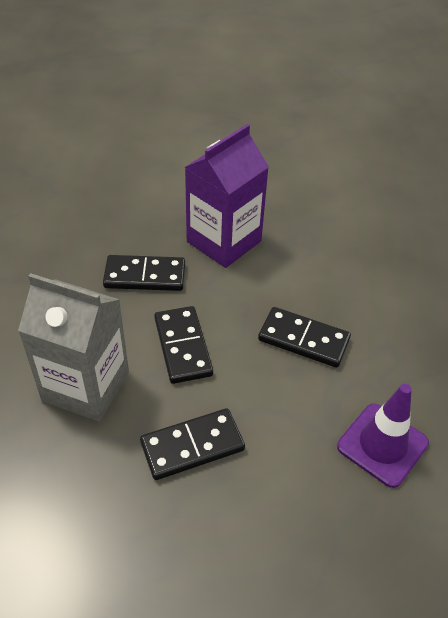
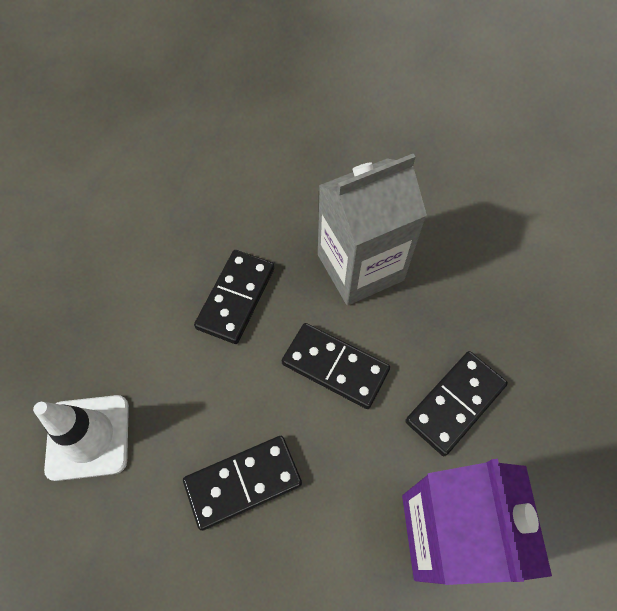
camera: 135 degrees right, 15 degrees up
(382, 445) = (88, 437): purple traffic cone -> white traffic cone

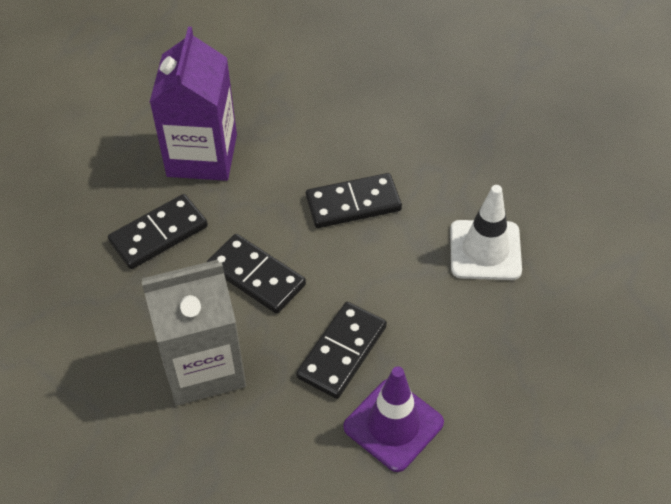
camera: 170 degrees left, 10 degrees down
(185, 240) = (393, 425): none -> purple traffic cone

